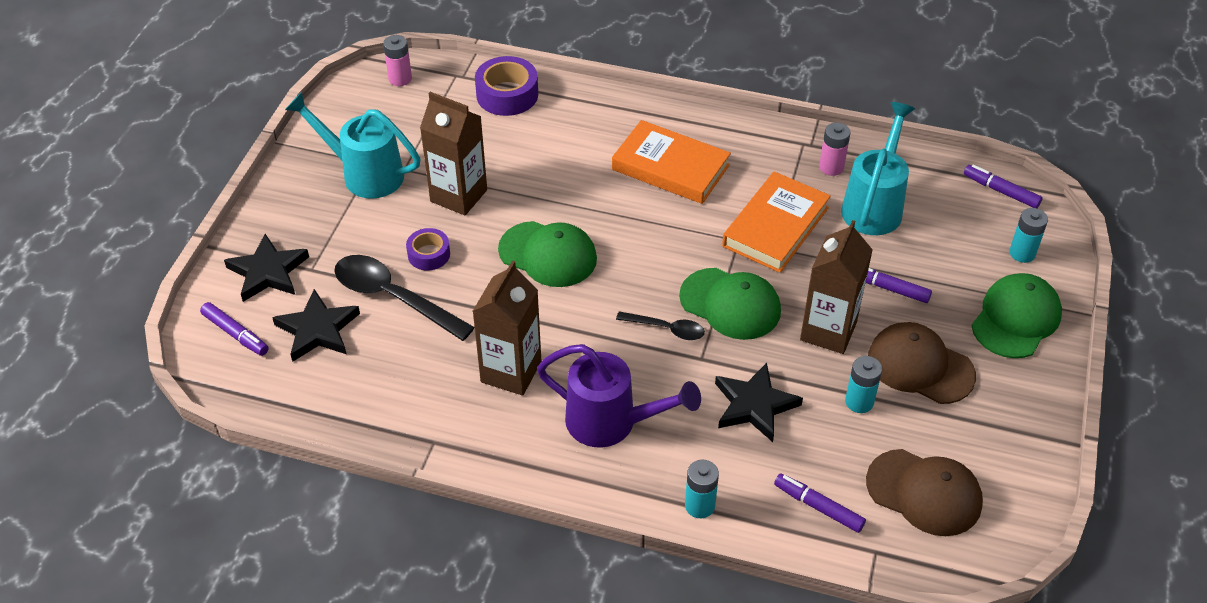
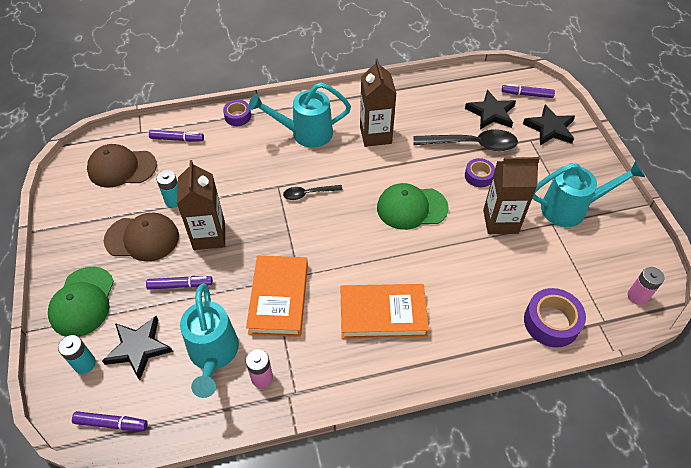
camera: 150 degrees right, 5 degrees up
(610, 422) = (306, 133): purple watering can -> turquoise watering can
(699, 505) = (238, 116): turquoise battery -> purple tape
(730, 304) = (279, 226): green cap -> none
(754, 405) = (234, 173): black star -> black star (139, 348)

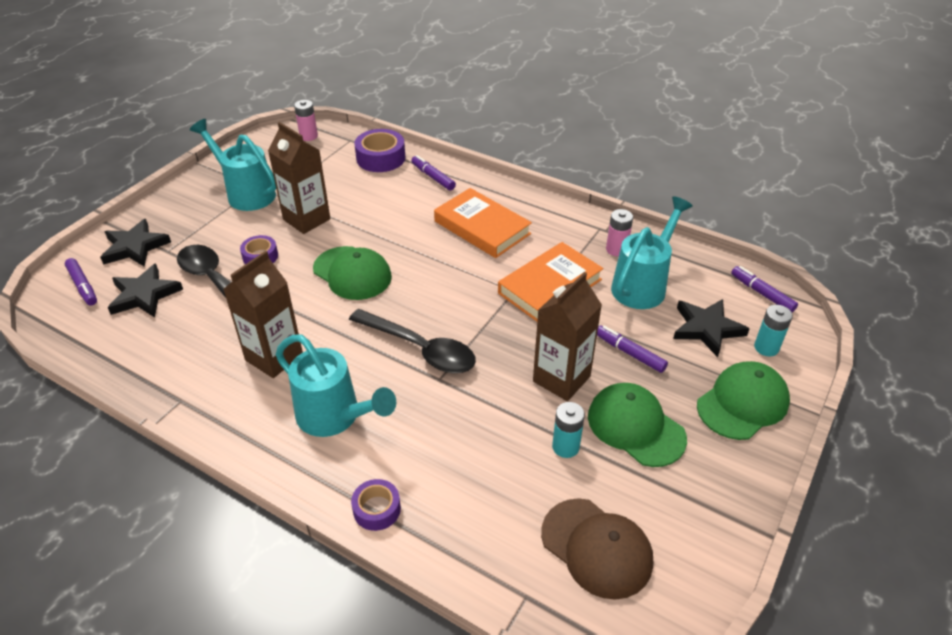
camera: 135 degrees left, 10 degrees down
(142, 238) = (635, 427): brown cap -> green cap
(177, 139) = (487, 537): purple marker -> purple marker (433, 177)
(308, 194) = (420, 349): black spoon -> black spoon, size x1.84

